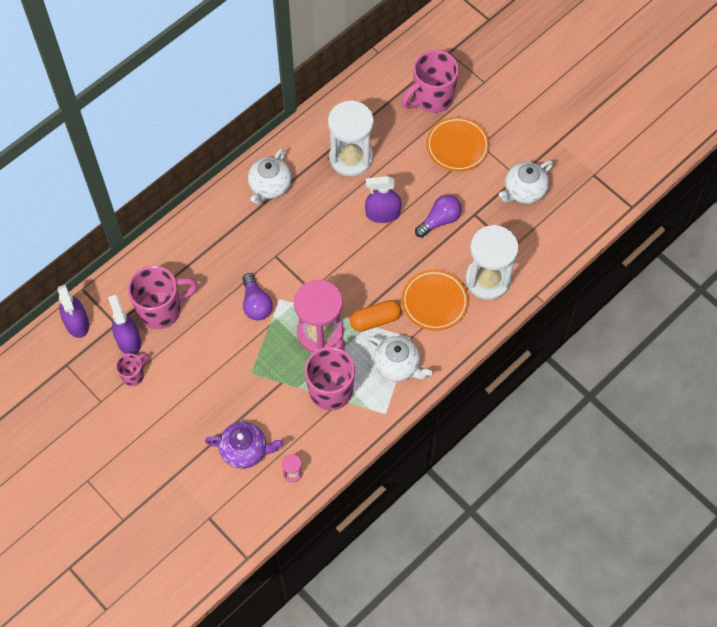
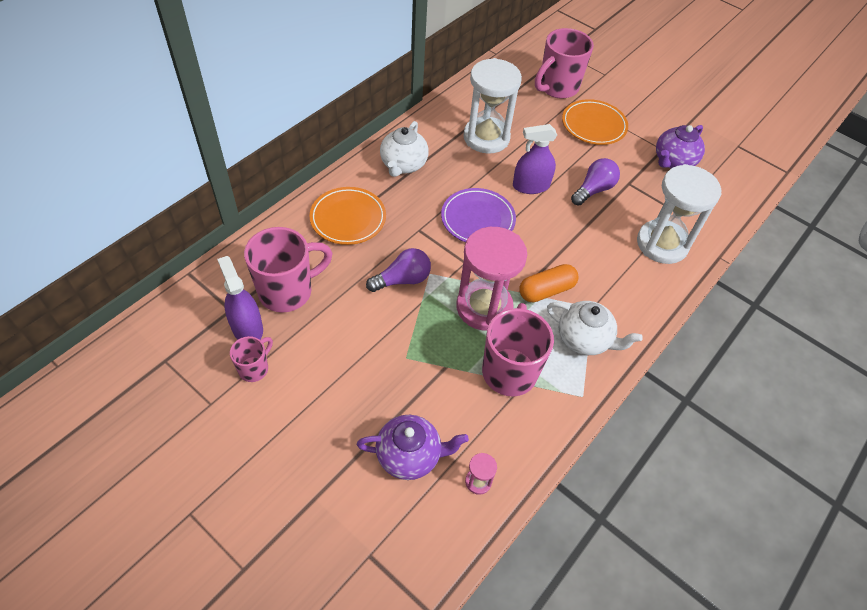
camera: 10 degrees left, 10 degrees down
(77, 323) = (180, 311): purple spray bottle -> none
(256, 304) = (402, 280): purple light bulb -> purple light bulb turned 90 degrees counterclockwise
(328, 247) = (477, 219): none -> purple plate
(434, 302) = (609, 268): orange plate -> orange plate (348, 218)
(524, 191) = (673, 161): white teapot -> purple teapot

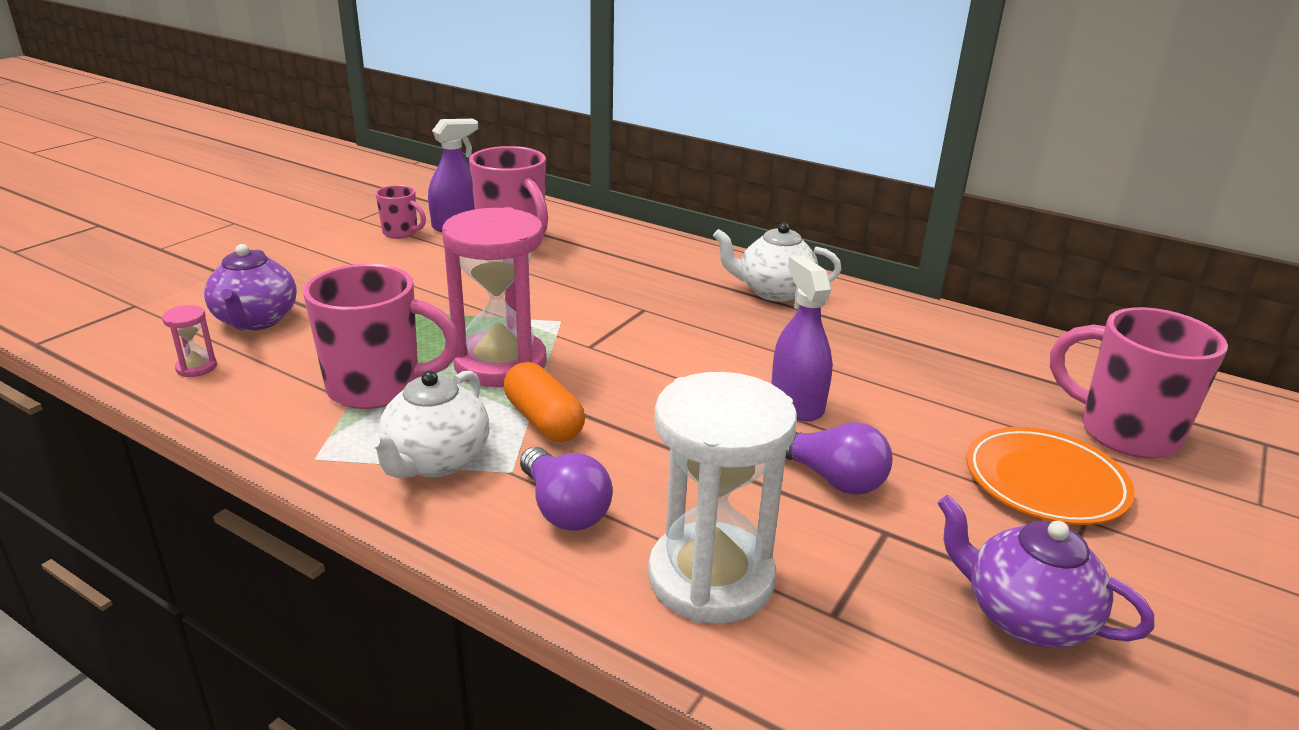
camera: 85 degrees right, 25 degrees down
(348, 218) = (645, 263): orange plate -> none
(402, 280) = (544, 302): purple light bulb -> purple light bulb (564, 509)
(477, 219) = (686, 354): purple plate -> none
(486, 137) = (892, 356): white hourglass -> none

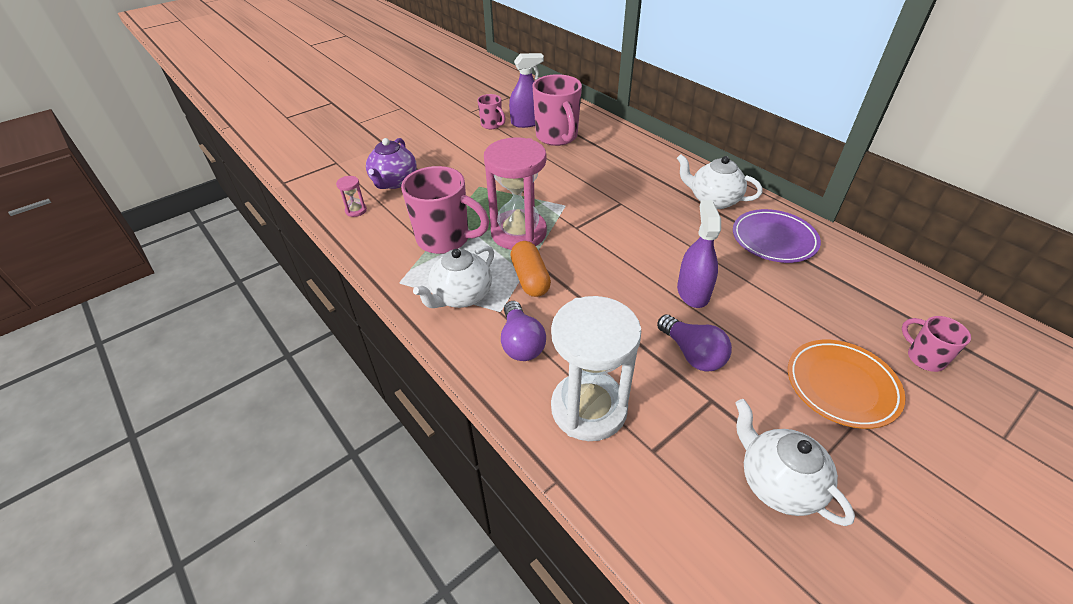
camera: 20 degrees right, 15 degrees up
(875, 327) = (774, 239): none -> purple plate
(1024, 617) = (777, 483): purple teapot -> white teapot
(1124, 433) = (924, 358): pink mug -> pink mug, size x0.52

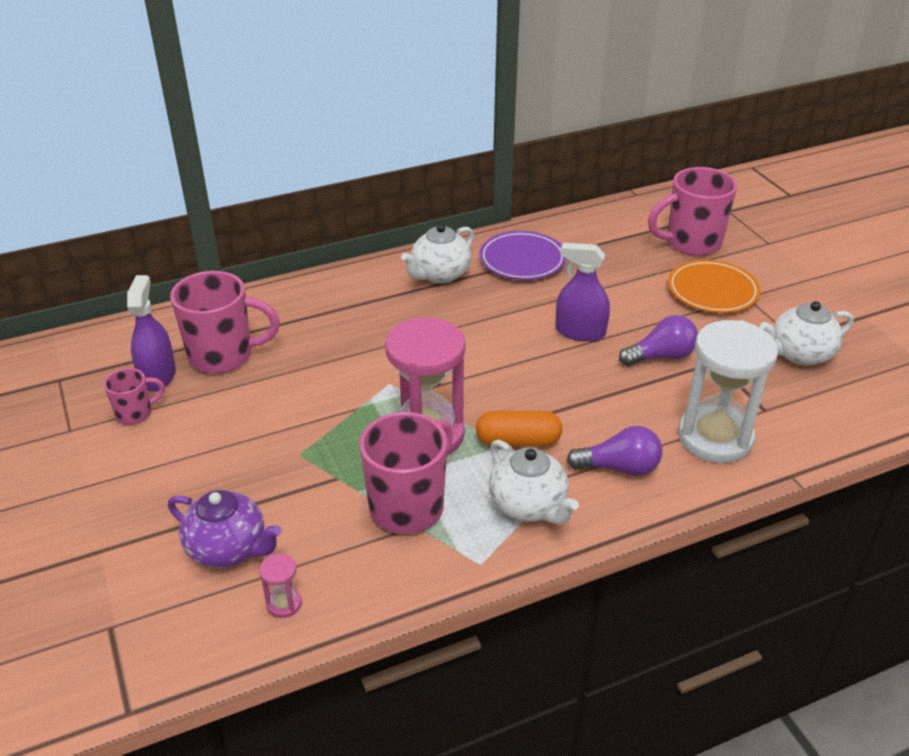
camera: 75 degrees left, 5 degrees down
(924, 358) = (691, 243): pink mug -> pink mug, size x1.92

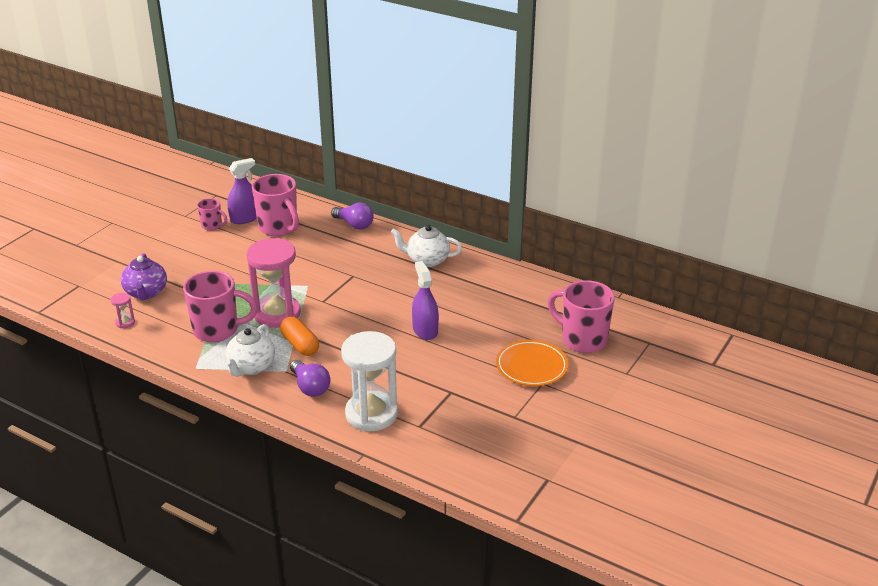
camera: 55 degrees right, 5 degrees down
(522, 260) = (478, 282): purple plate -> none
(661, 356) = (432, 368): purple light bulb -> purple light bulb (354, 225)
(799, 354) = (497, 424): white teapot -> none

